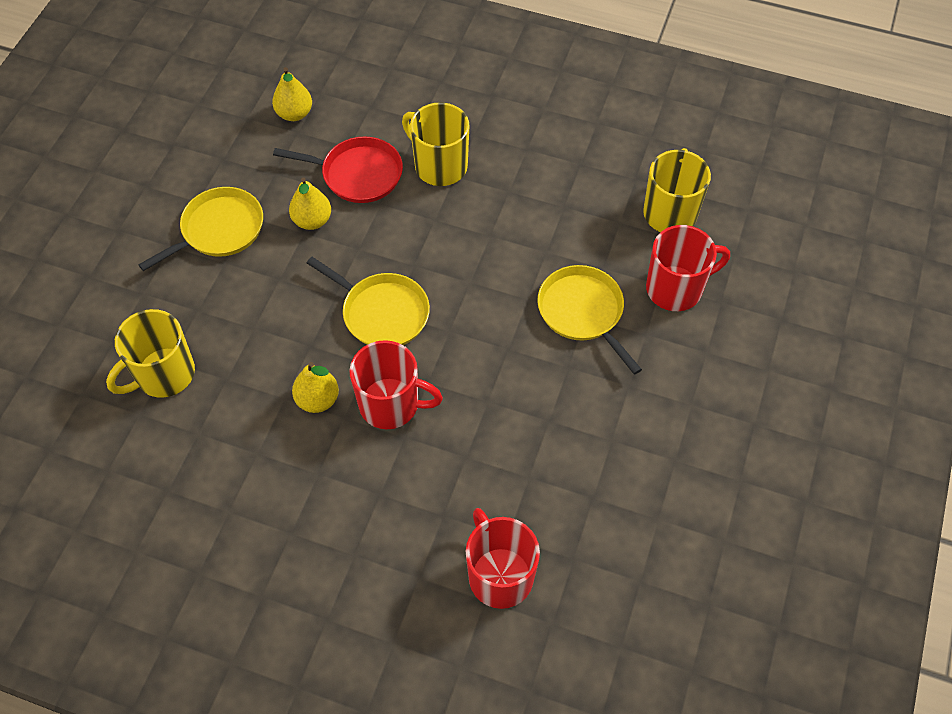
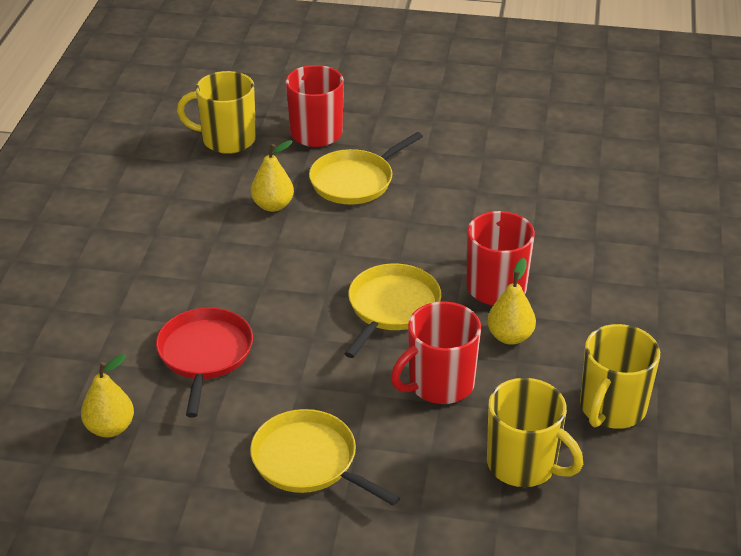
camera: 100 degrees left, 20 degrees down
(312, 220) = (280, 381): yellow pear -> yellow pear (273, 205)
(439, 166) = (185, 292): yellow mug -> yellow mug (611, 408)
(499, 575) = (633, 203): red mug -> red mug (439, 384)

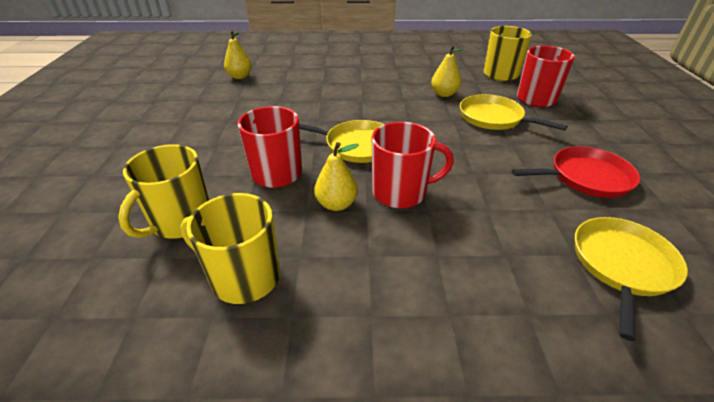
camera: 80 degrees right, 0 degrees up
(205, 355) = (297, 91): red pan -> red pan (586, 177)
(309, 461) = (205, 130): yellow pan -> yellow pan (621, 265)

